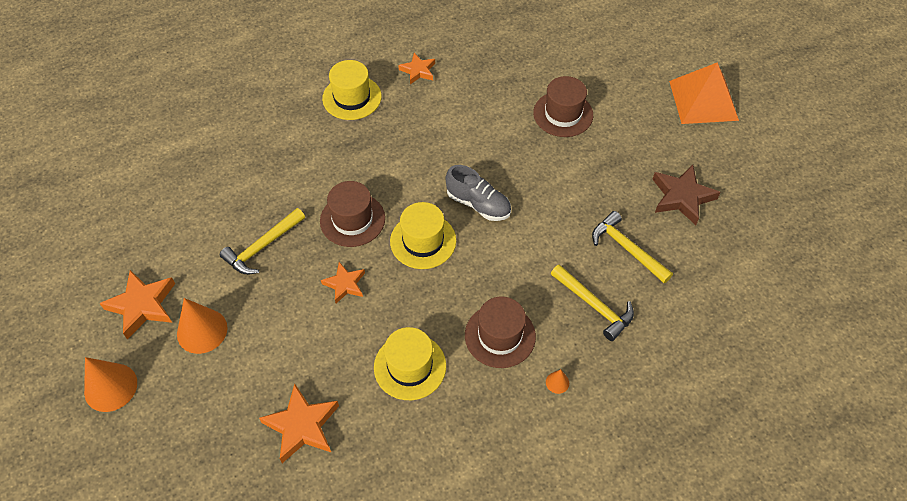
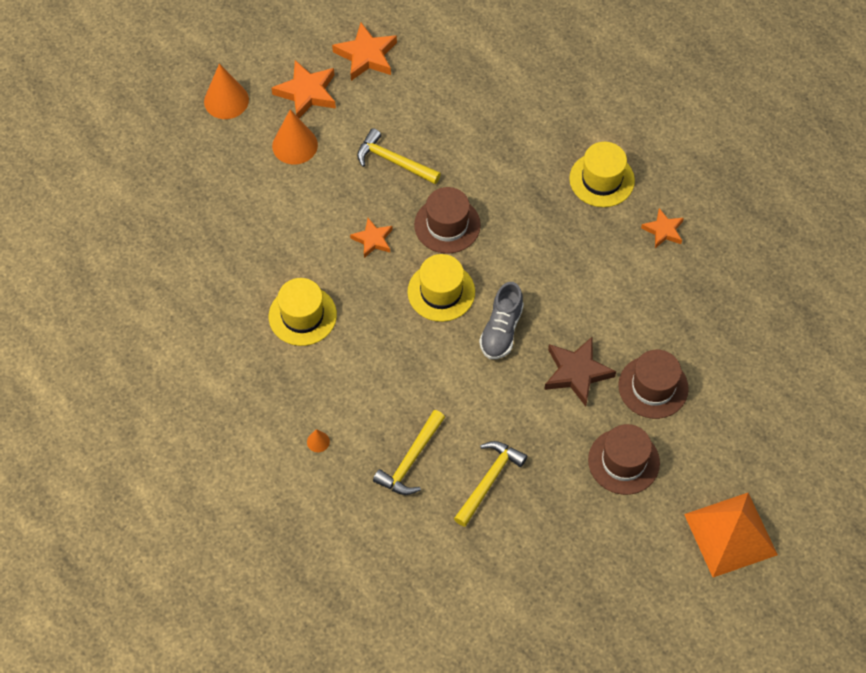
camera: 75 degrees right, 5 degrees up
(302, 426) = (225, 249): orange star -> orange star (366, 56)
(500, 335) = (354, 383): brown hat -> brown hat (623, 461)
(682, 197) = (575, 526): brown star -> brown star (577, 372)

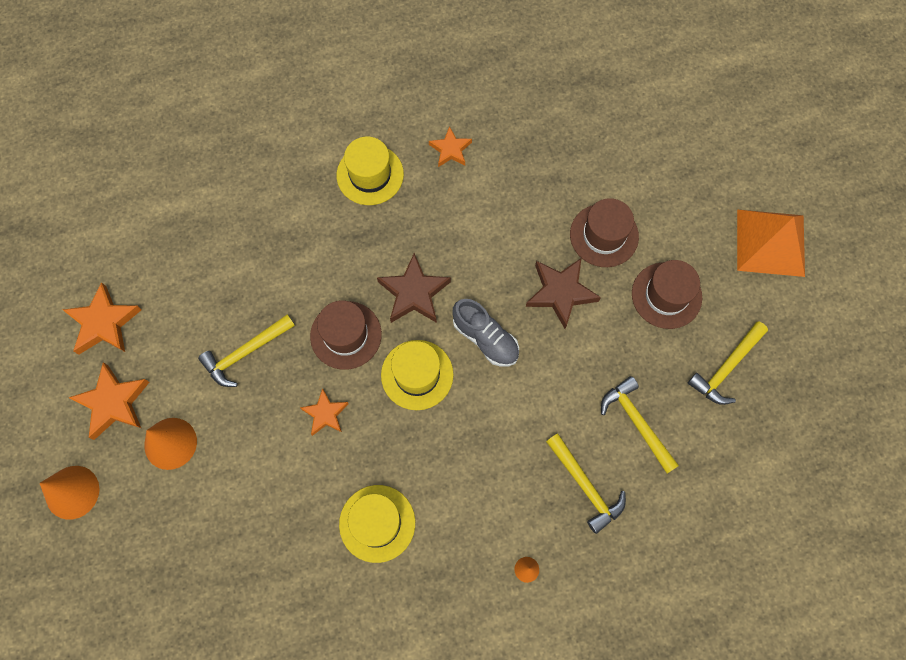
camera: 65 degrees left, 10 degrees up
(512, 259) = (414, 293): none -> brown star
(581, 538) = (726, 368): none -> yellow hammer

